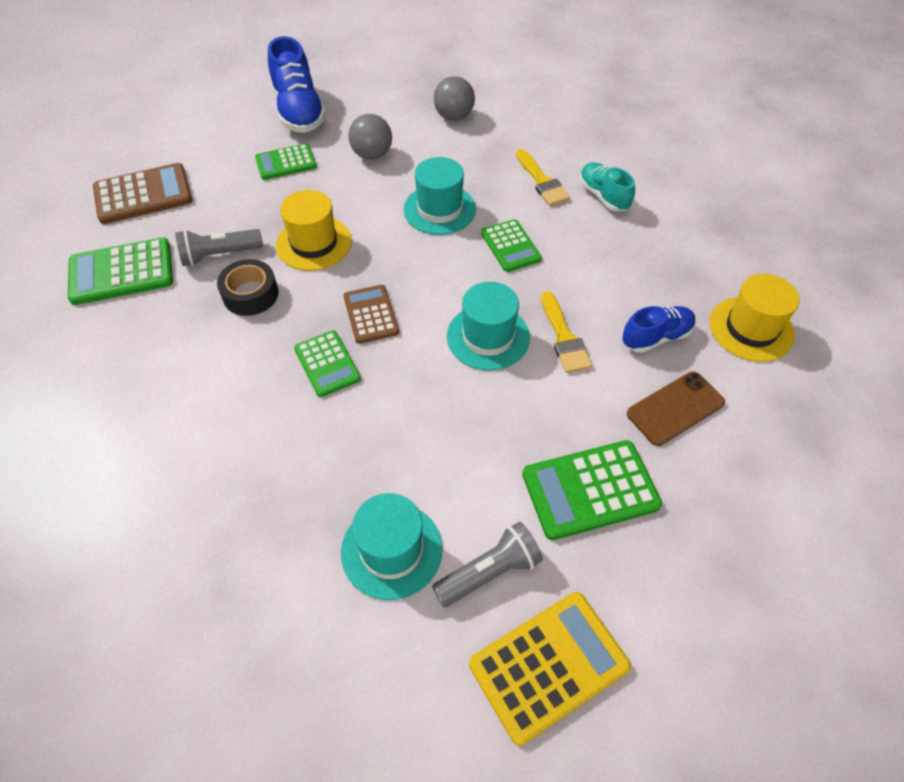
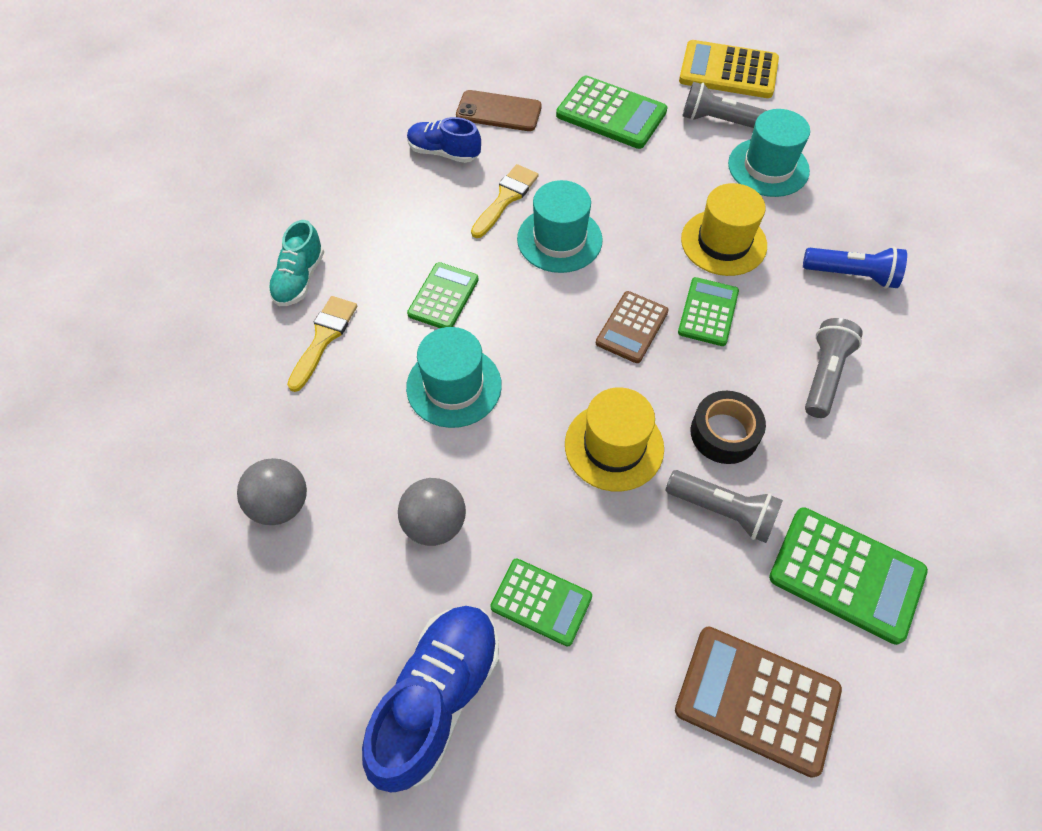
camera: 135 degrees left, 5 degrees up
(205, 379) = (824, 375): none -> grey flashlight
(232, 485) = (852, 275): none -> blue flashlight
(751, 329) = (376, 112): yellow hat -> yellow hat (723, 242)

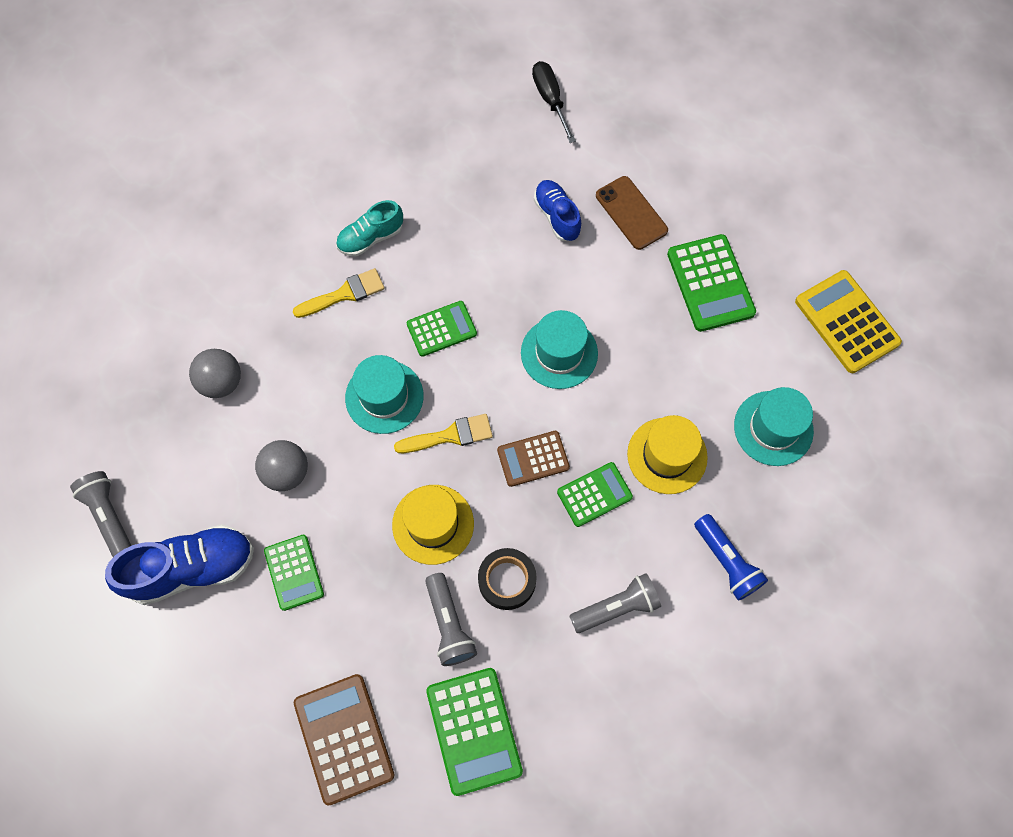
camera: 45 degrees right, 10 degrees up
(345, 84) = (550, 99): none -> black screwdriver
(506, 198) = (559, 289): yellow brush -> yellow brush (450, 435)
(718, 121) = (784, 358): grey flashlight -> grey flashlight (109, 516)

